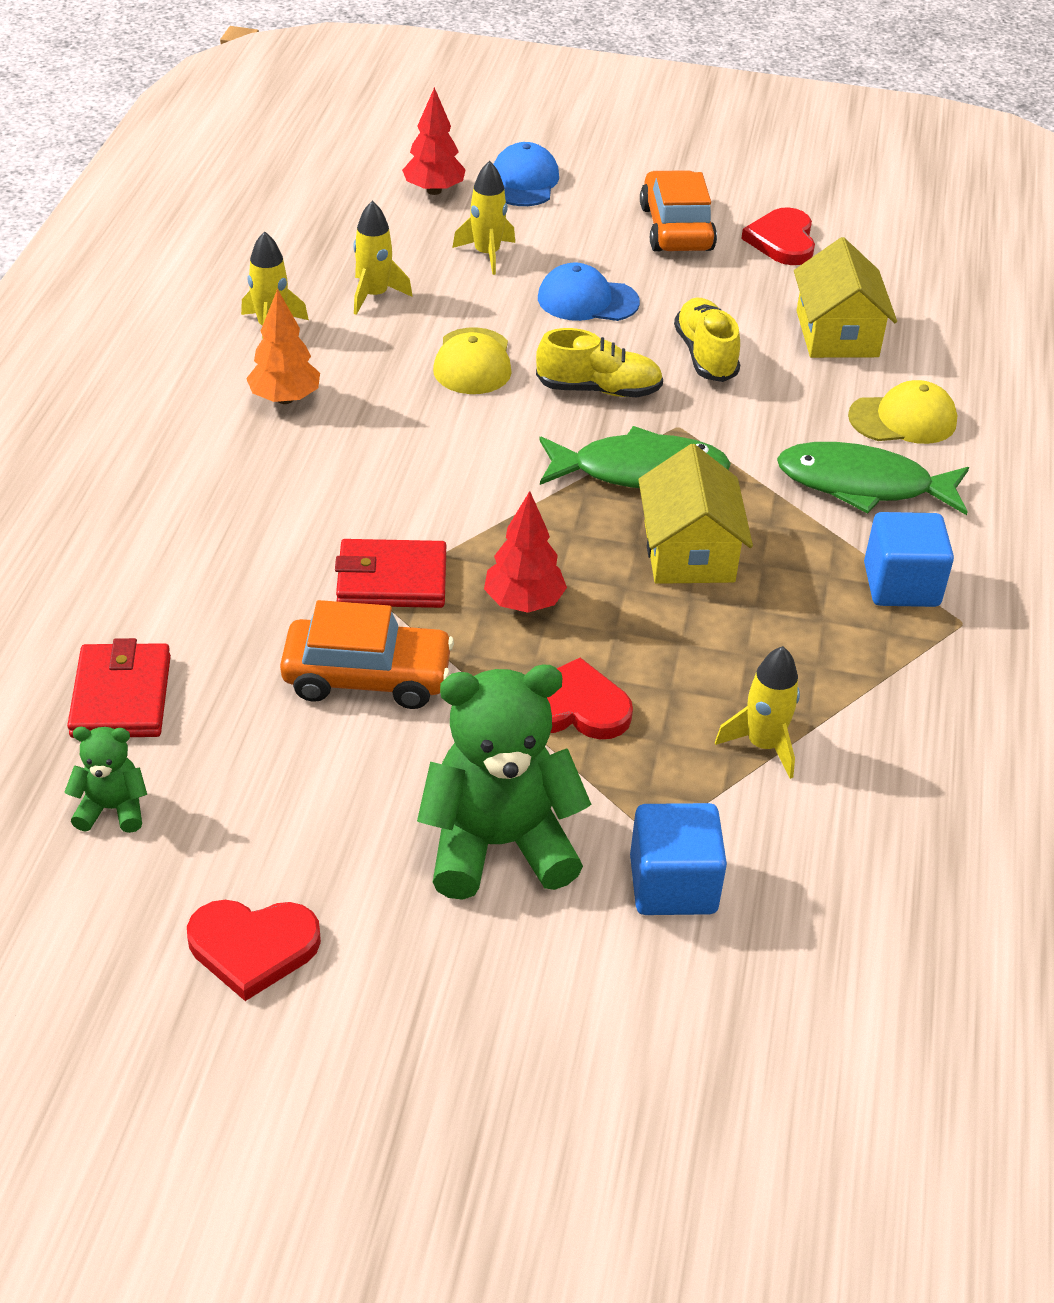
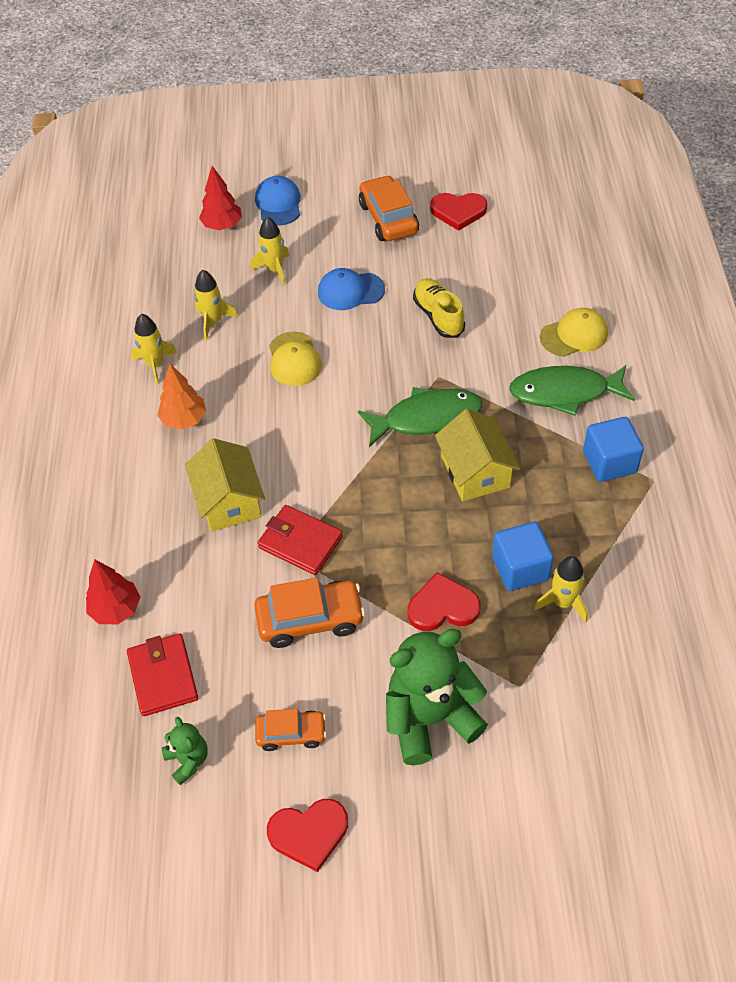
camera: 10 degrees left, 10 degrees up
(112, 809) = (188, 760): green teddy bear -> green teddy bear turned 75 degrees clockwise
(279, 812) = (291, 733): none -> orange car
(392, 579) = (300, 542): red wallet -> red wallet turned 45 degrees clockwise
(524, 603) = (387, 537): red tree -> red tree (116, 609)
(599, 389) = (380, 361): yellow shoe -> none
(673, 885) = (541, 717): blue cube -> blue cube (520, 568)
(782, 241) = (458, 212): red heart -> red heart turned 75 degrees counterclockwise
(837, 334) = (514, 278): yellow house -> yellow house (229, 501)

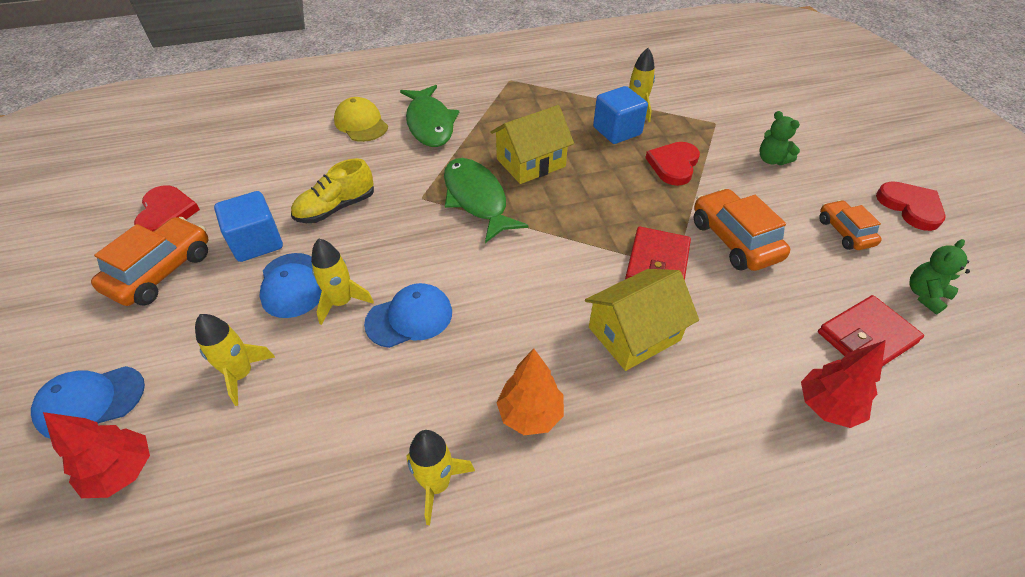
camera: 105 degrees left, 5 degrees down
(213, 322) = (345, 427): yellow rocket -> yellow rocket (342, 302)
(294, 359) = (409, 318): yellow cap -> blue cap
(388, 218) = (161, 271): orange car -> orange car turned 150 degrees clockwise
(430, 718) = (771, 160): green teddy bear -> green teddy bear, size x0.48
(442, 606) = (673, 165): red heart -> red heart turned 45 degrees clockwise
(609, 462) = (499, 99): blue cube -> blue cube (257, 242)

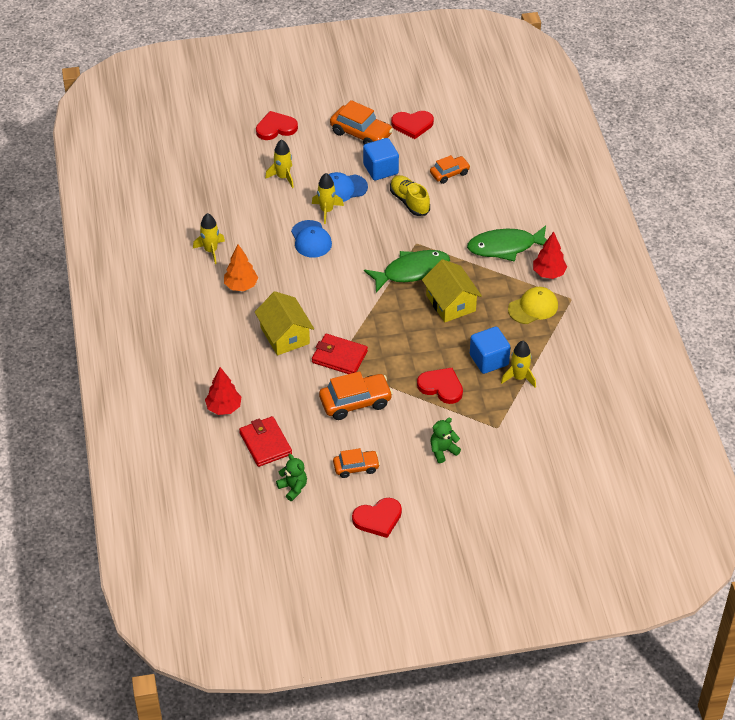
camera: 95 degrees right, 0 degrees up
(91, 402) = (276, 128): blue cap -> red heart
(122, 472) = (236, 147): red tree -> red tree (548, 273)
(285, 172) = (449, 173): none -> orange car
(361, 123) = (508, 208): yellow cap -> yellow cap (533, 307)

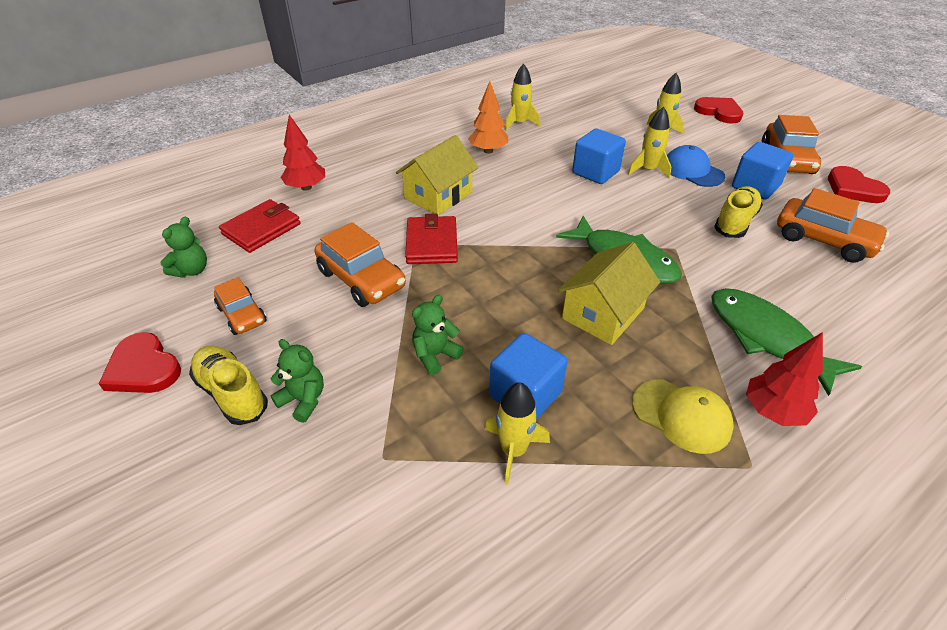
camera: 65 degrees right, 5 degrees down
(311, 239) = (595, 172): blue cap -> blue cube
(421, 480) = (232, 393): none -> yellow shoe
(441, 387) = (435, 355): red heart -> green teddy bear
(449, 173) = (823, 240): orange car -> orange car, size x1.60

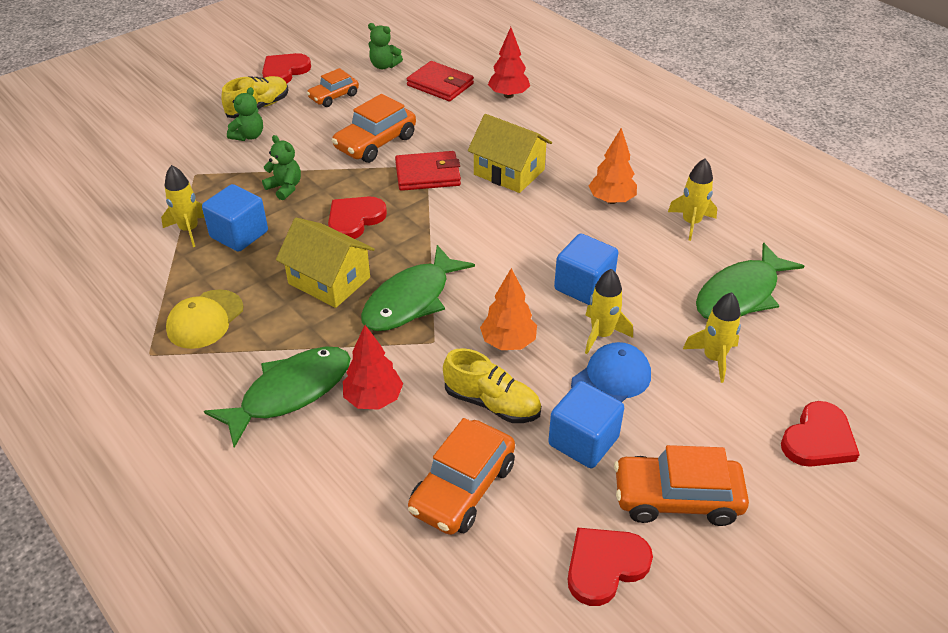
camera: 85 degrees right, 0 degrees up
(503, 295) = (354, 219): none -> red heart
(597, 116) = (740, 294): none -> green fish
(666, 211) = (508, 342): none -> orange tree
(773, 411) = (200, 378): red tree -> red tree (373, 399)

